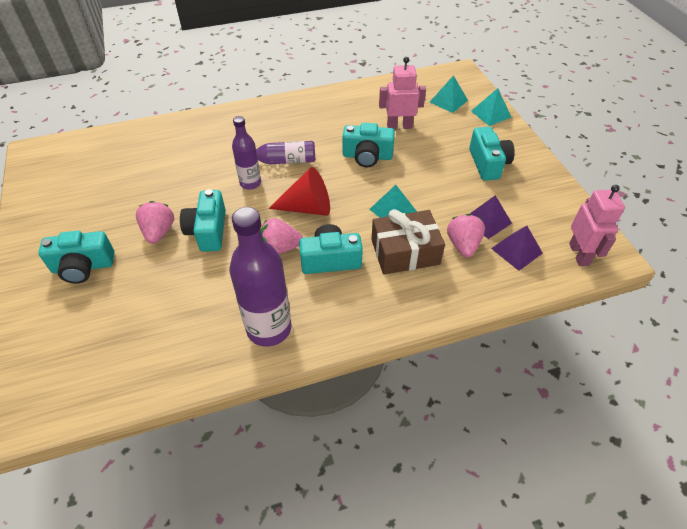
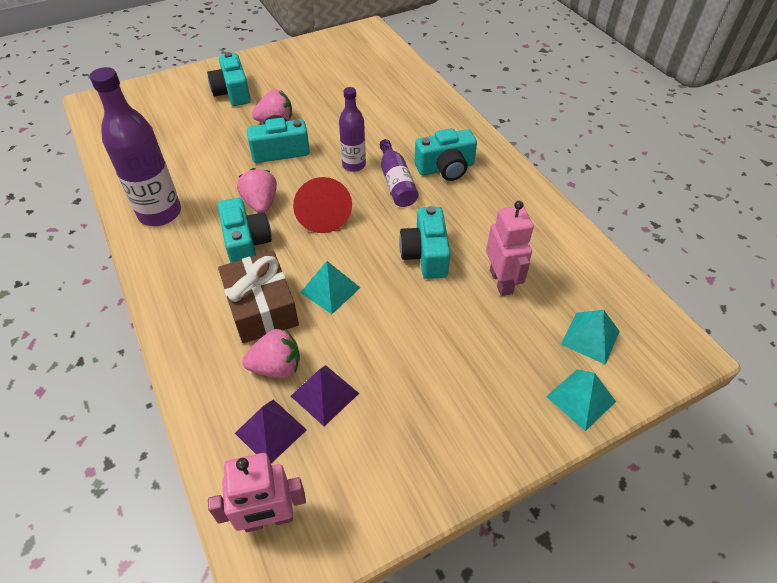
camera: 80 degrees right, 0 degrees up
(488, 164) = (448, 395): turquoise camera -> turquoise camera (445, 168)

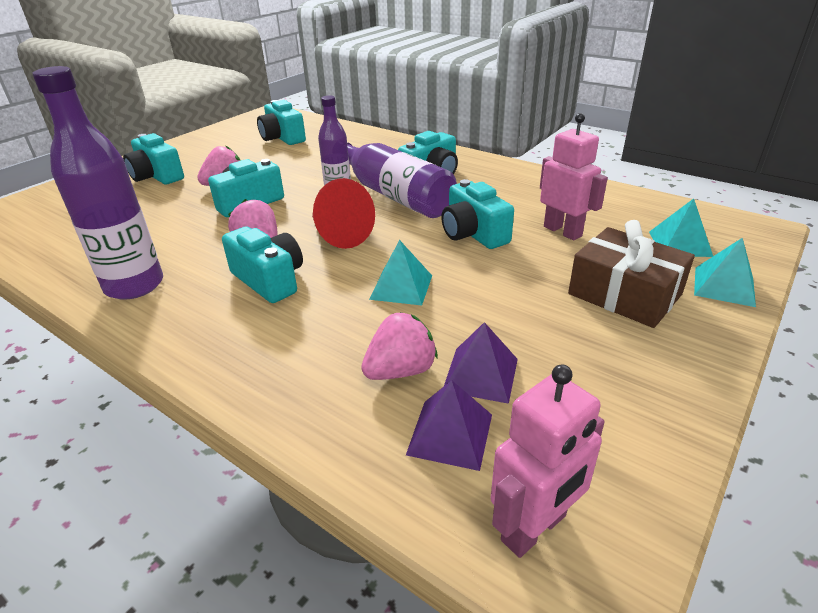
camera: 25 degrees left, 15 degrees down
(261, 307) = (335, 326): brown gift -> brown gift (624, 294)
(355, 72) = (282, 138): none -> turquoise camera
(396, 182) = (393, 195): purple bottle -> purple bottle, size x1.69

